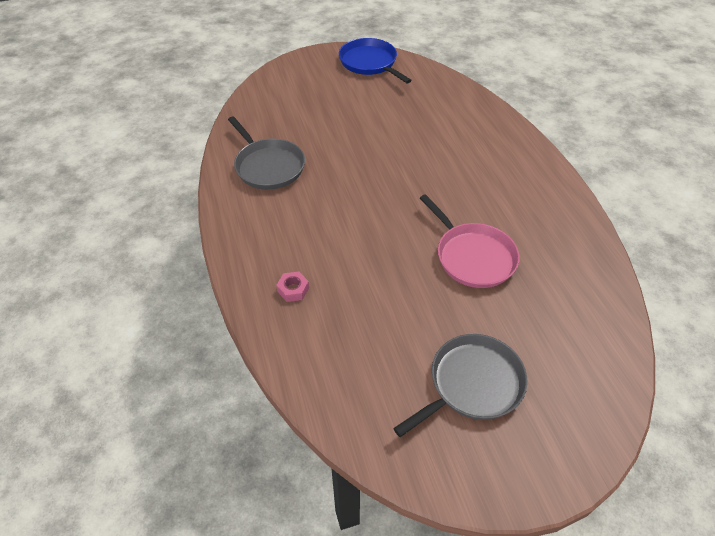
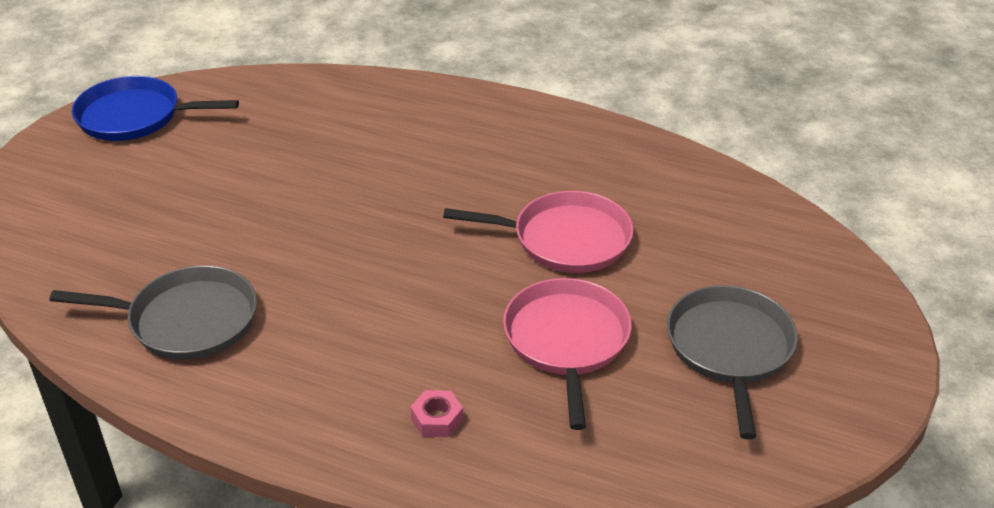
camera: 50 degrees left, 10 degrees down
(398, 306) = (567, 341): none -> pink pan

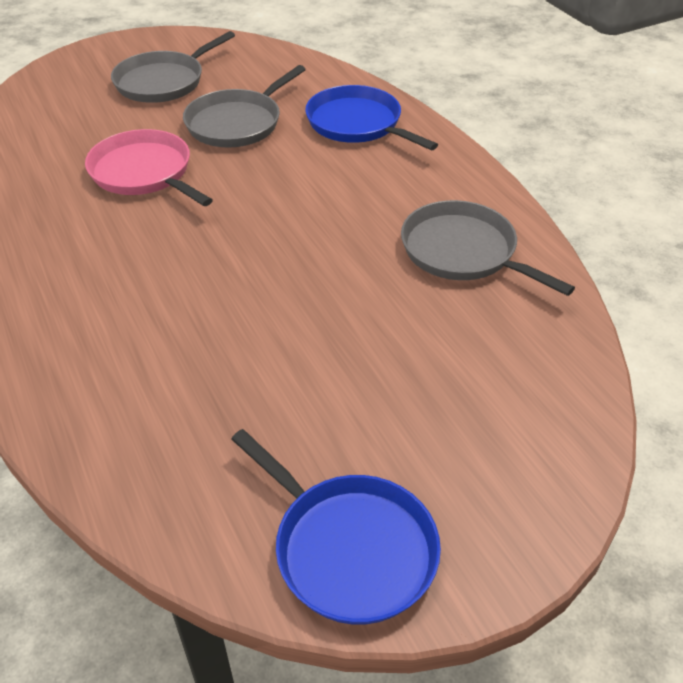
camera: 140 degrees left, 5 degrees up
(437, 419) = (357, 124): pink nut -> blue pan
(567, 341) = (237, 123): pink pan -> grey pan

